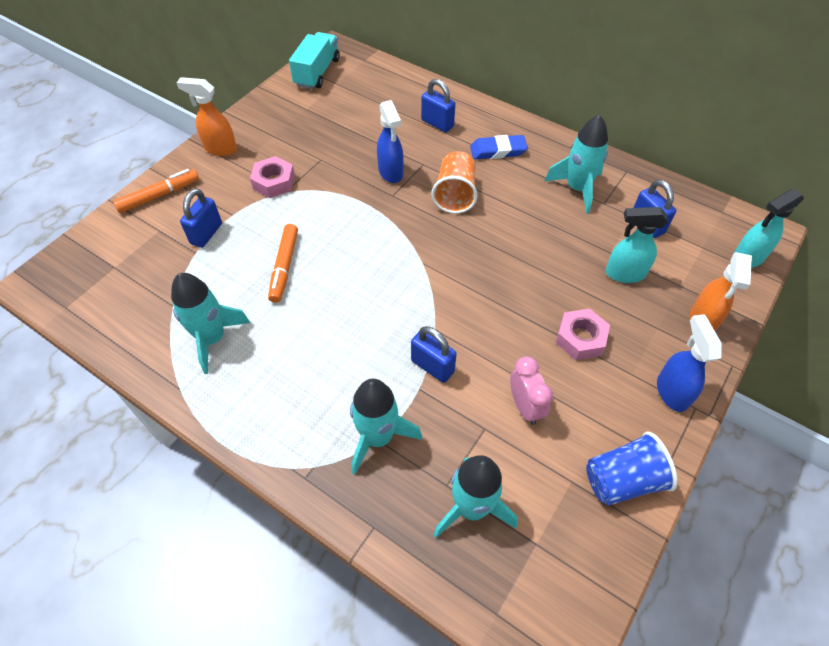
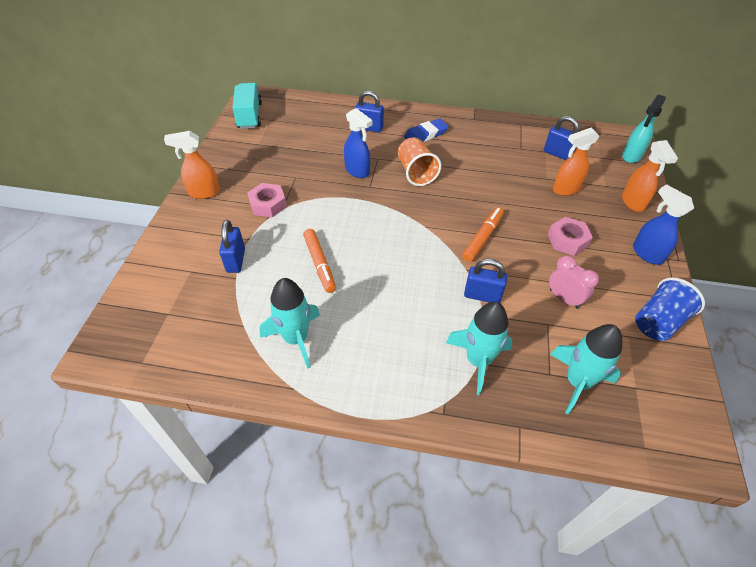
camera: 25 degrees left, 5 degrees down
(159, 195) = (172, 244): orange marker -> orange marker (482, 238)
(577, 189) = (497, 144): turquoise rocket -> none
(624, 273) = (565, 189): turquoise spray bottle -> orange spray bottle

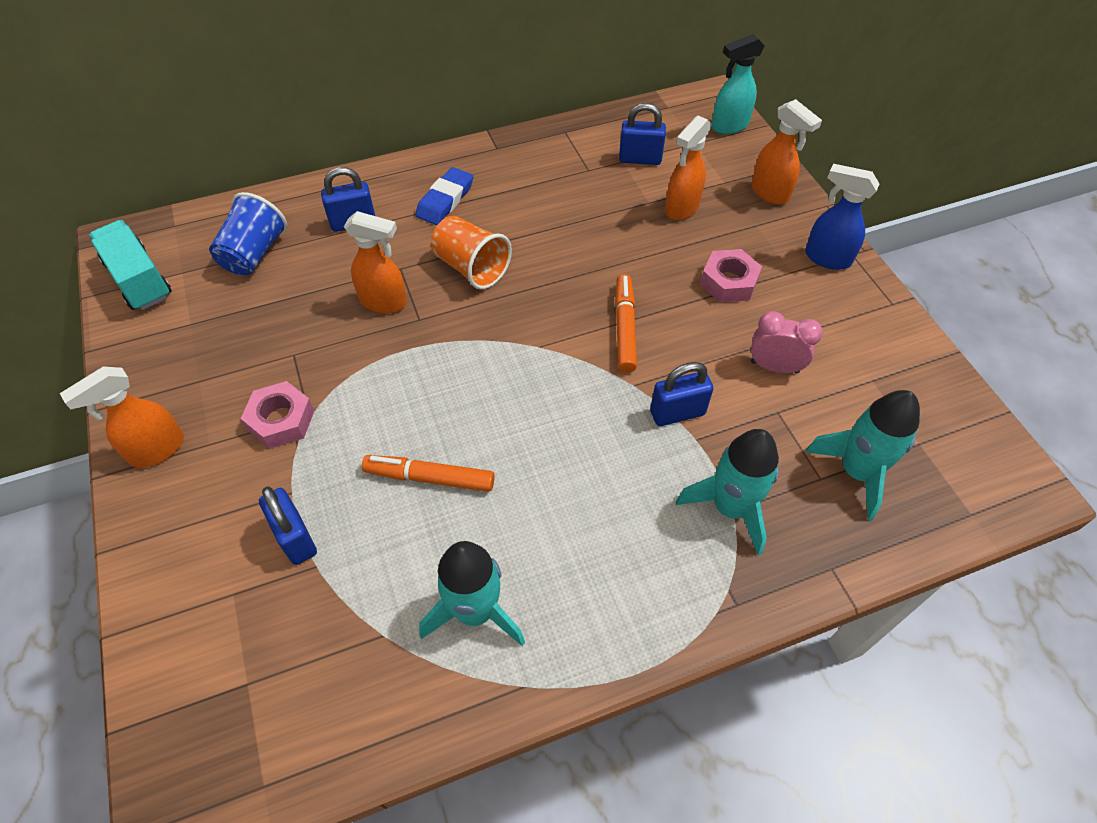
camera: 30 degrees left, 5 degrees up
(319, 264) = (429, 478): orange marker -> orange marker turned 150 degrees clockwise
(357, 171) = (384, 302): blue spray bottle -> orange spray bottle
(631, 156) = (729, 126): turquoise spray bottle -> turquoise spray bottle turned 60 degrees clockwise
(658, 322) = (891, 344): blue cup -> blue cup (254, 253)

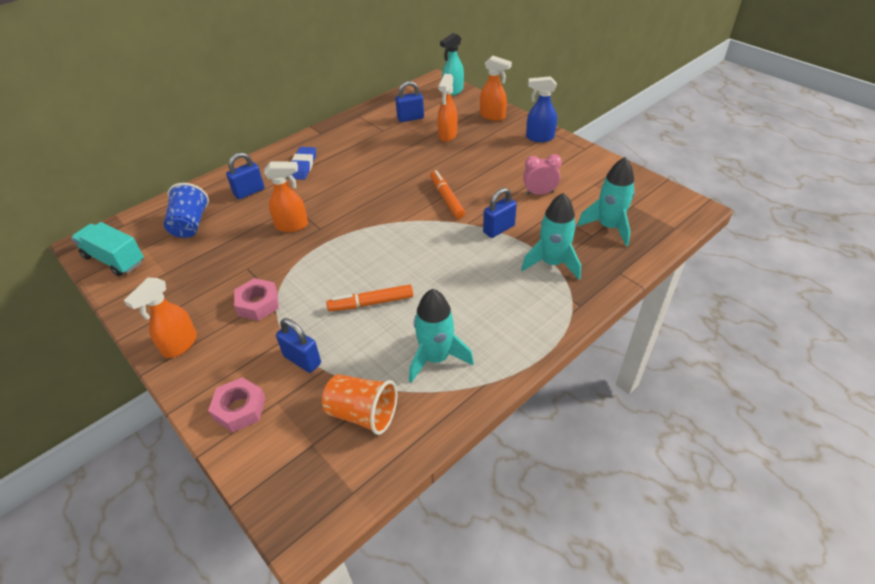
camera: 20 degrees left, 10 degrees down
(471, 268) = (338, 194): orange cup -> orange cup (362, 414)
(729, 282) = (493, 162): pink nut -> pink nut (240, 409)

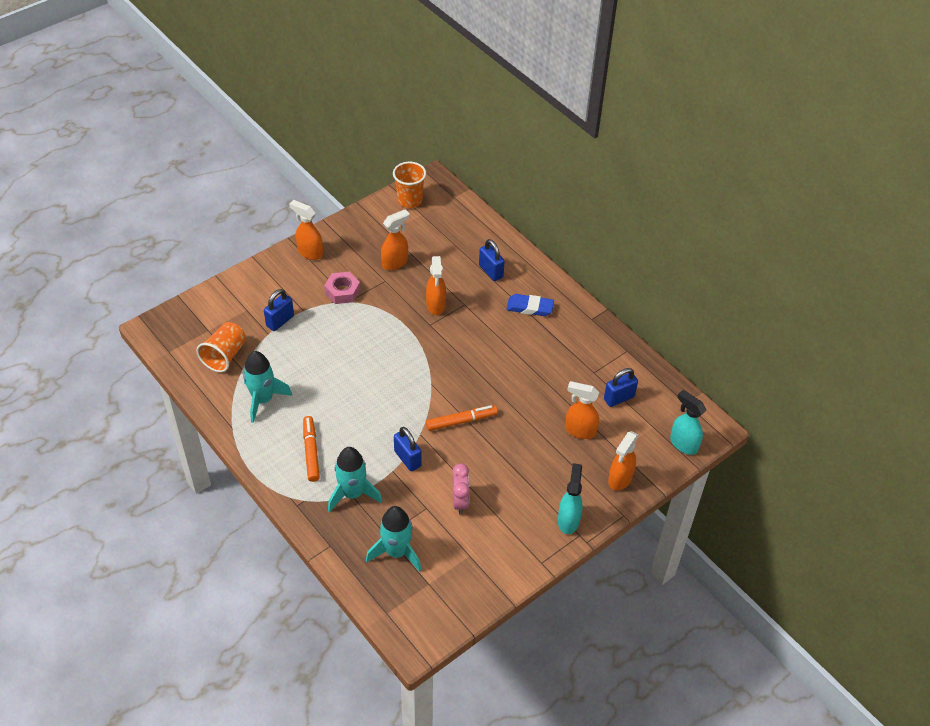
camera: 90 degrees right, 5 degrees up
(114, 259) = (409, 200): turquoise truck -> orange cup
(190, 224) = (448, 238): blue cup -> none
(219, 262) = (395, 263): none -> orange spray bottle
(240, 409) = (246, 291): pink nut -> none
(371, 303) = (329, 361): orange marker -> orange marker (311, 452)
(410, 118) = (619, 398): blue padlock -> blue padlock turned 75 degrees clockwise
(539, 137) = (568, 520): blue spray bottle -> turquoise spray bottle

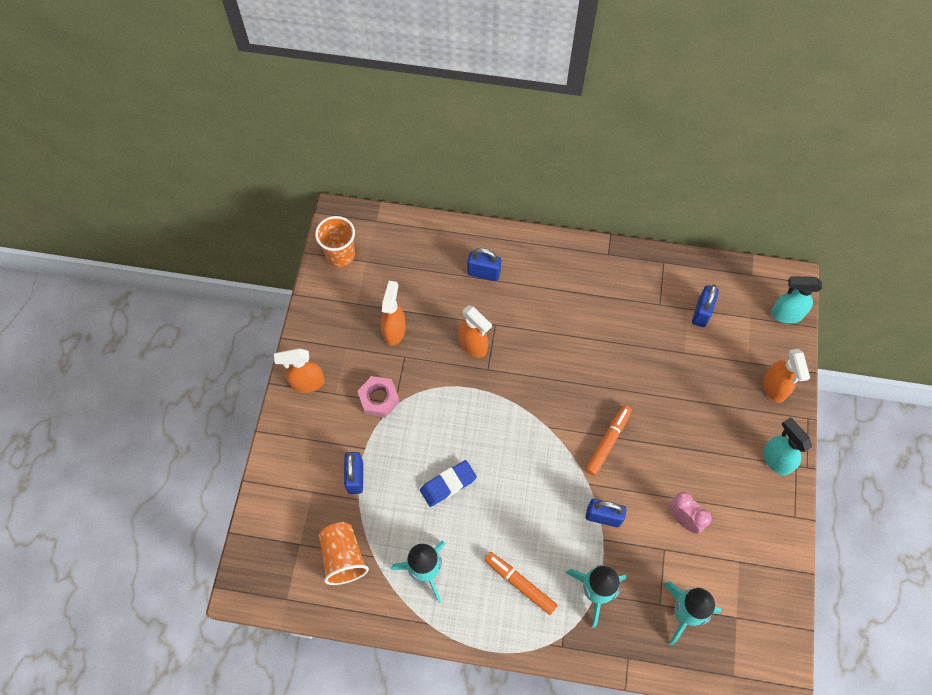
camera: 40 degrees left, 15 degrees up
(530, 307) = (550, 283): blue eraser -> blue eraser (448, 484)
(579, 430) = (703, 369): orange spray bottle -> none

